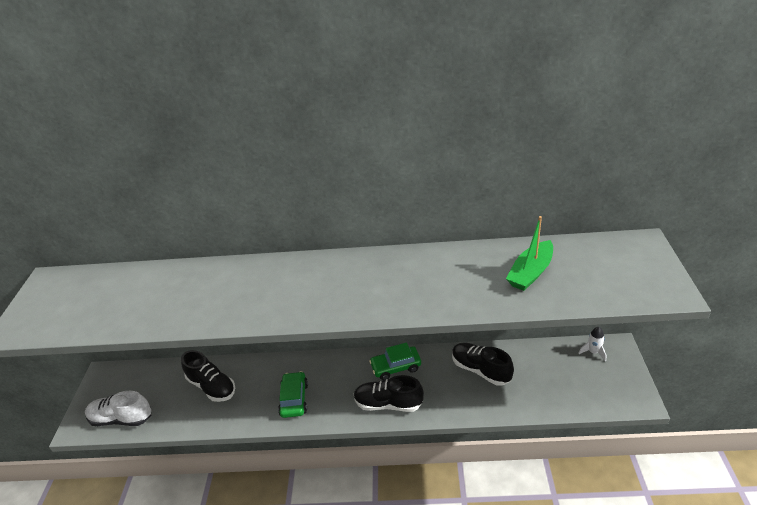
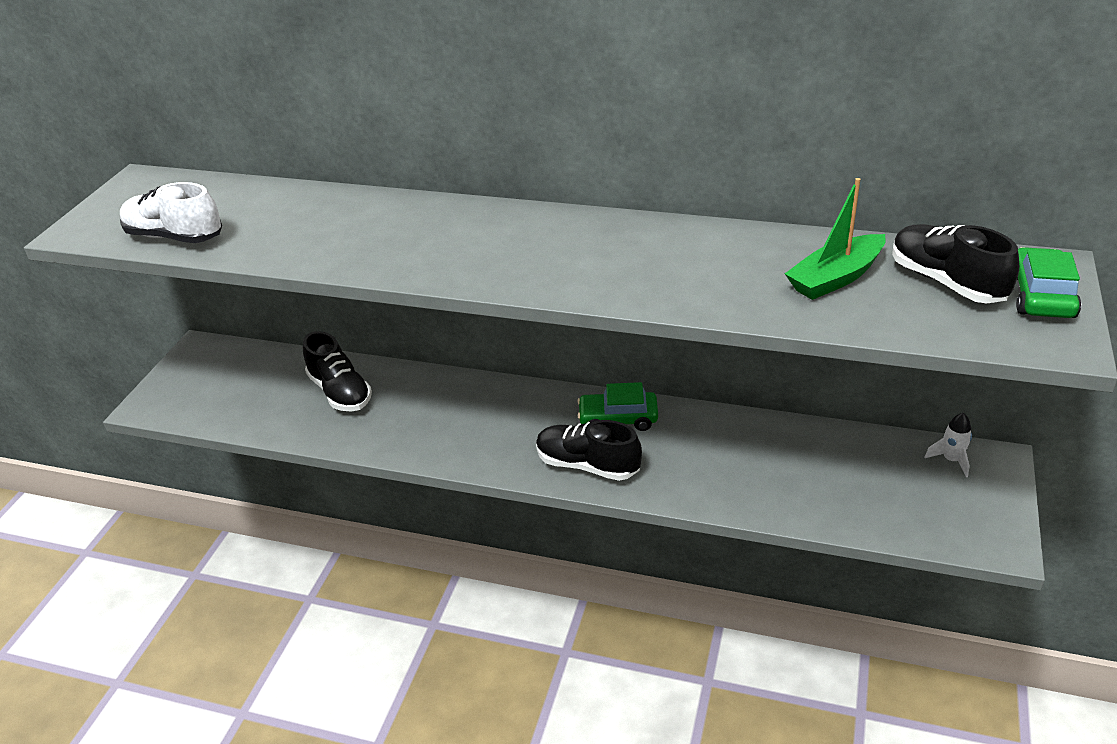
camera: 15 degrees right, 0 degrees up
(121, 418) = (206, 407): white shoe -> white shoe (175, 237)
(294, 399) = (450, 431): green car -> green car (1041, 296)
(480, 370) = (750, 449): black shoe -> black shoe (946, 282)

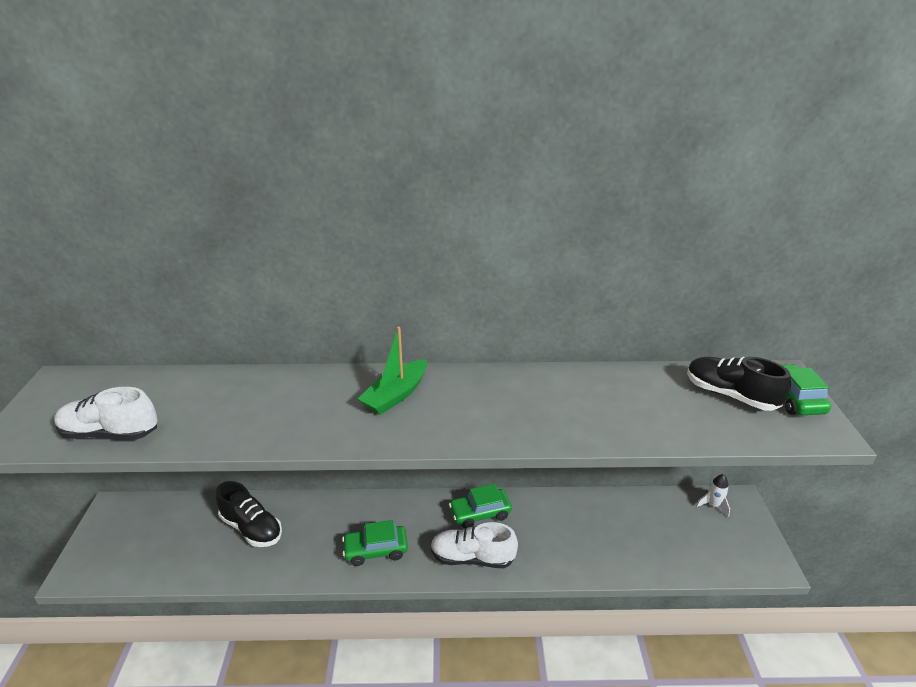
camera: 20 degrees left, 5 degrees down
(473, 437) = (376, 550): none -> green car
(587, 465) = (472, 558): black shoe -> white shoe
(835, 278) = (658, 402): green boat -> green boat (396, 395)

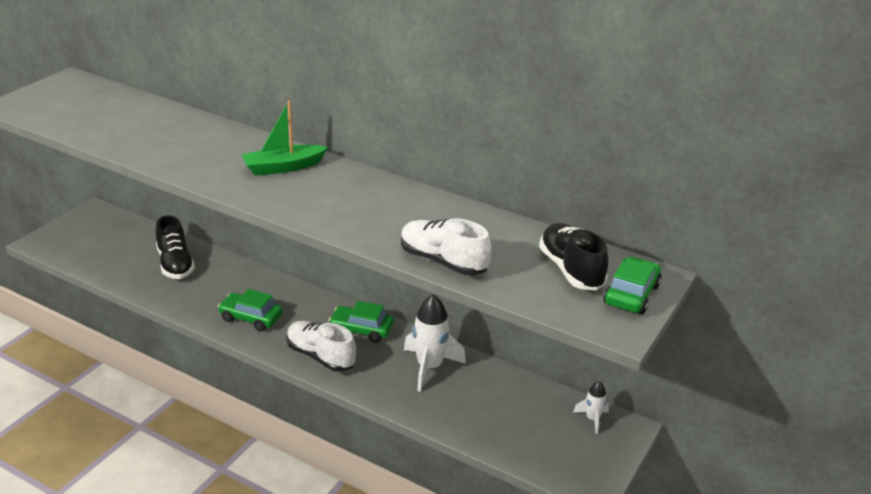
camera: 30 degrees right, 0 degrees up
(110, 433) = (70, 123): white shoe -> white shoe (443, 261)
(564, 521) = (429, 367): none -> white rocket

